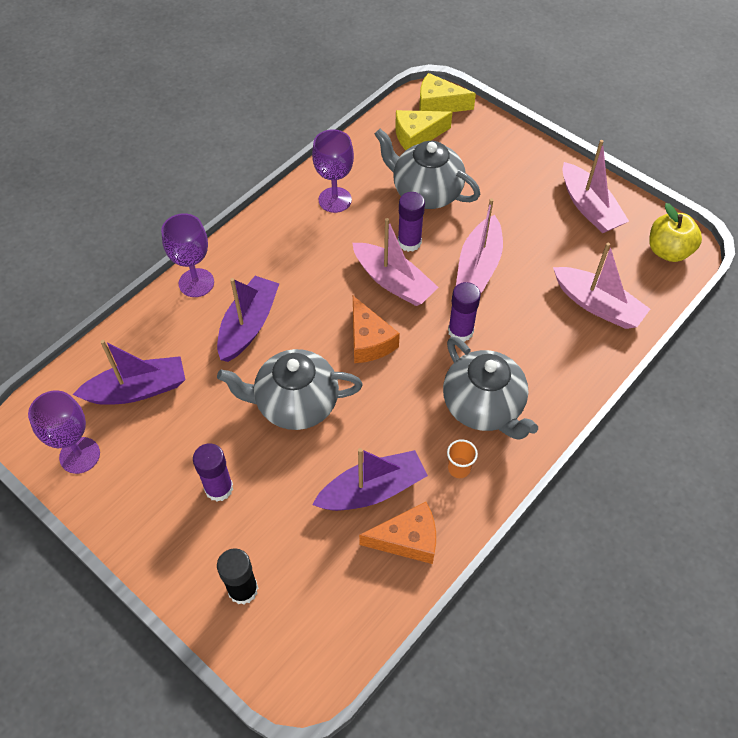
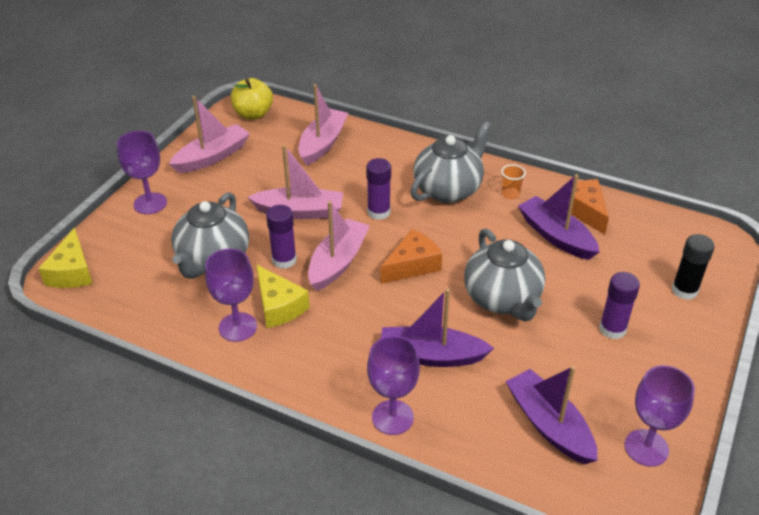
camera: 105 degrees left, 15 degrees down
(417, 136) = (127, 280): yellow cheese -> yellow cheese (279, 306)
(520, 156) = (150, 203): none -> purple goblet

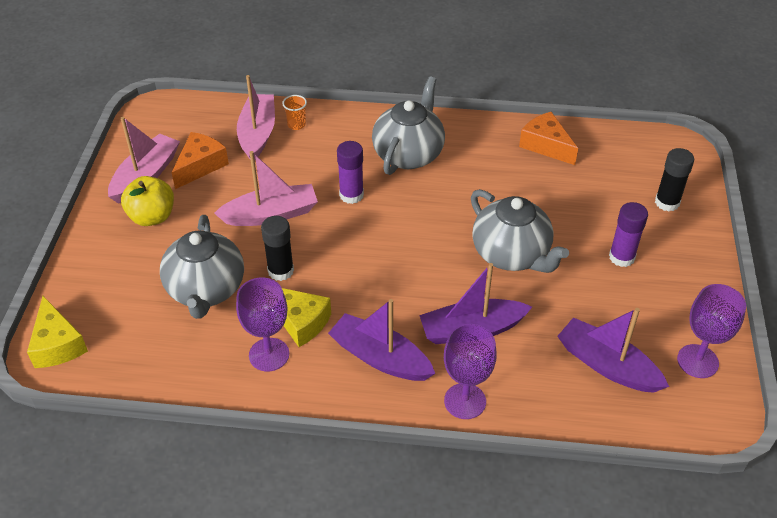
camera: 20 degrees left, 5 degrees up
(150, 203) = (104, 245): purple goblet -> none
(253, 114) = (166, 117): yellow apple -> yellow apple (152, 217)
(284, 260) = (280, 271): purple glue stick -> black glue stick
(338, 262) = (336, 259): pink boat -> none
(412, 265) = (411, 243): orange cheese -> orange cheese (200, 166)
(510, 194) = (470, 145): orange cup -> orange cup (296, 125)
(556, 236) = (532, 178): purple boat -> purple boat (380, 357)

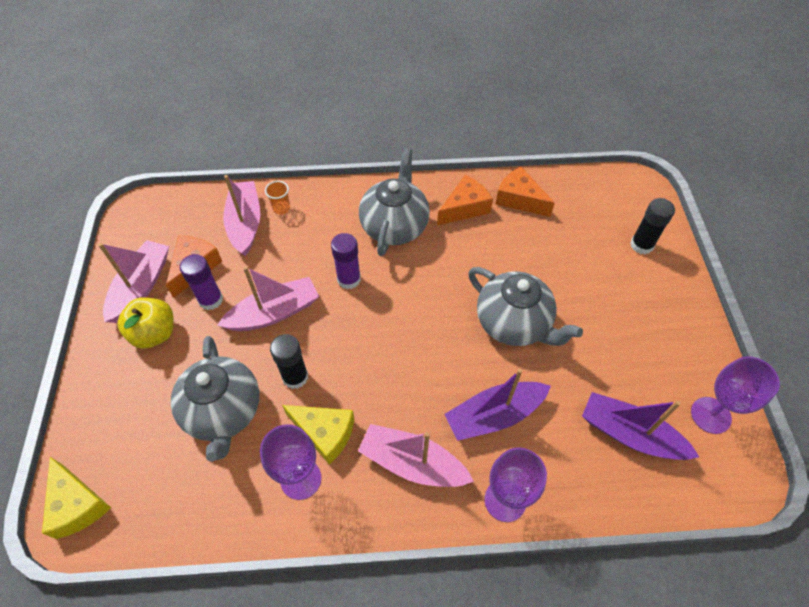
camera: 10 degrees left, 10 degrees up
(380, 357) = (412, 463): purple boat -> pink boat
(485, 146) = (465, 208): none -> orange cheese
(621, 257) = (615, 310): purple glue stick -> purple glue stick (210, 300)

